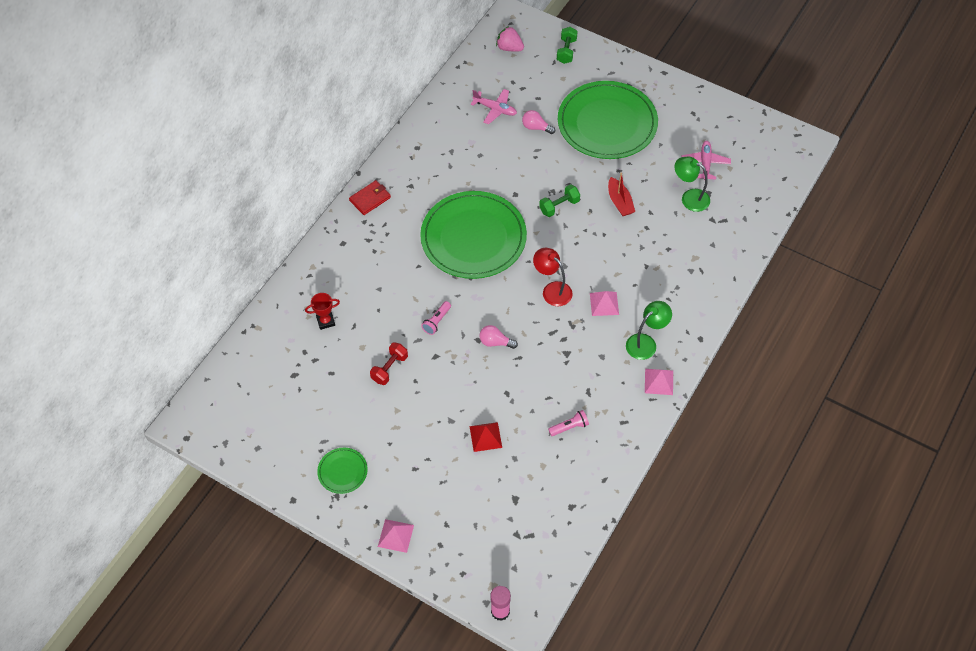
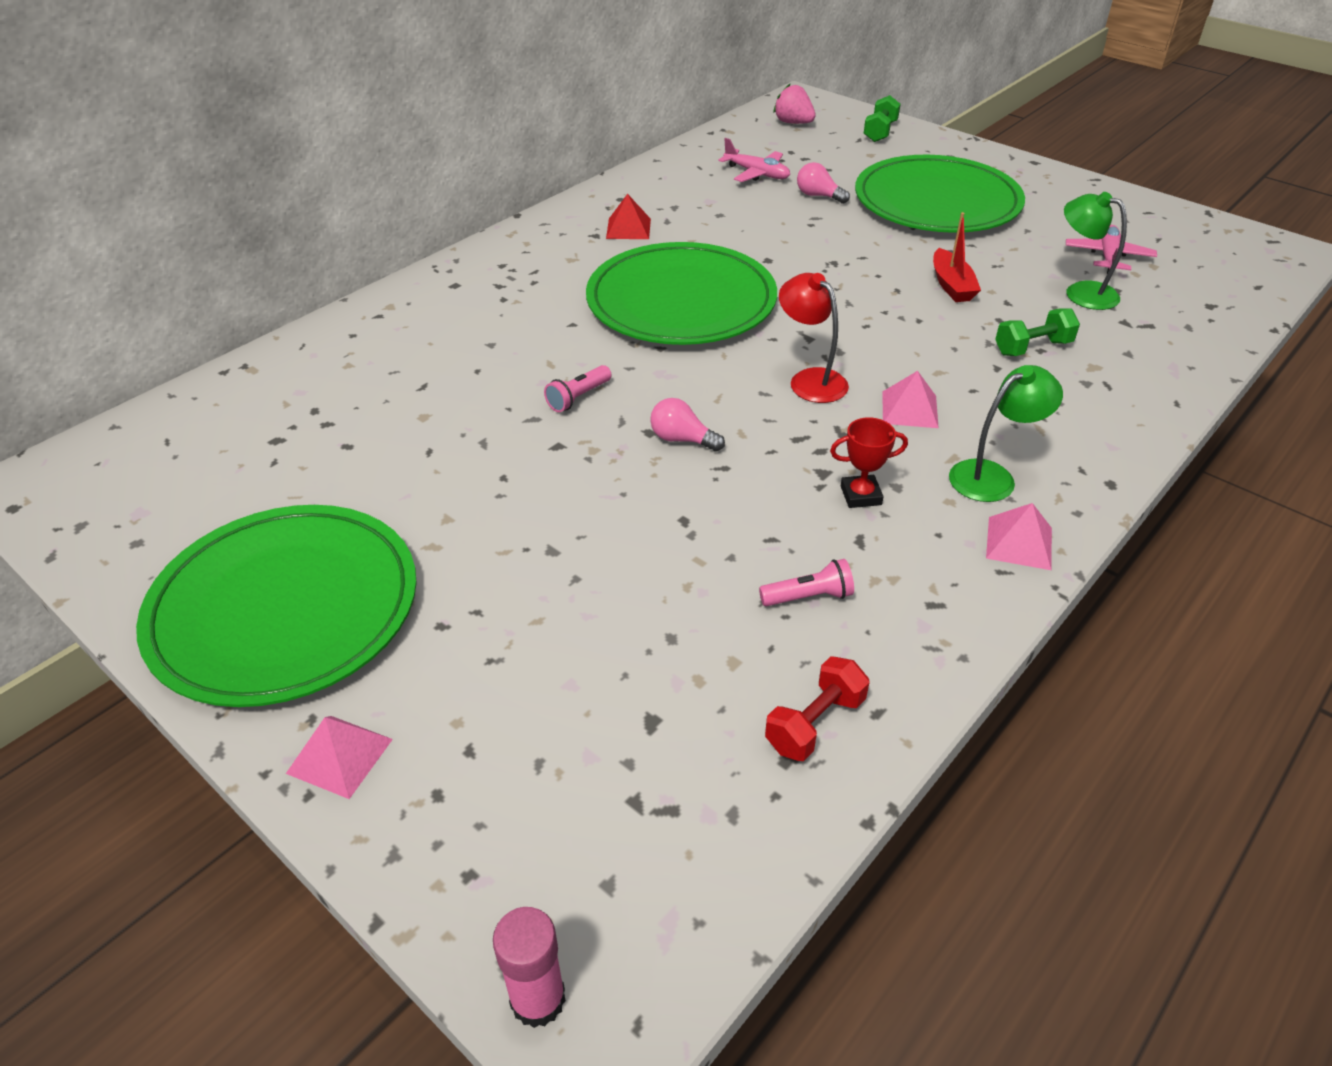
camera: 10 degrees right, 15 degrees down
(325, 321) = (375, 374): red trophy -> red trophy (860, 495)
(342, 471) = (284, 608): green plate -> green plate, size x2.36
(370, 199) = (523, 242): red wallet -> none
(389, 368) = (461, 453): red dumbbell -> red dumbbell (815, 723)
(485, 436) = (617, 589): red pyramid -> red pyramid (628, 228)
(559, 206) = (842, 280): green dumbbell -> green dumbbell (1032, 348)

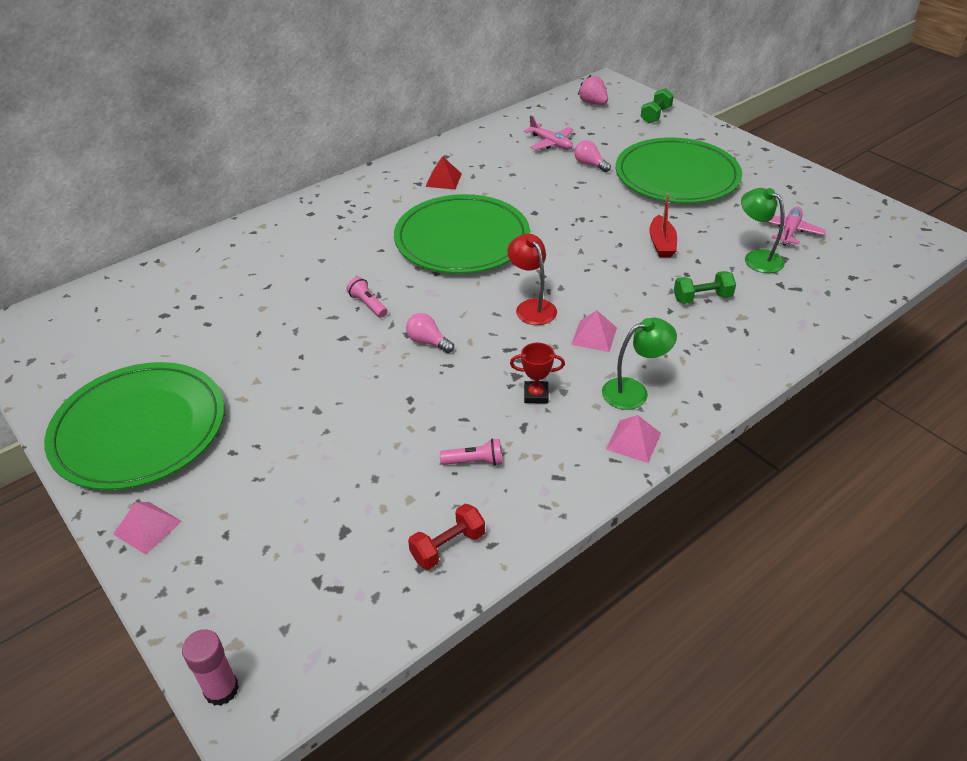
camera: 10 degrees right, 0 degrees up
(578, 397) = (368, 304): pink flashlight -> pink flashlight turned 90 degrees clockwise

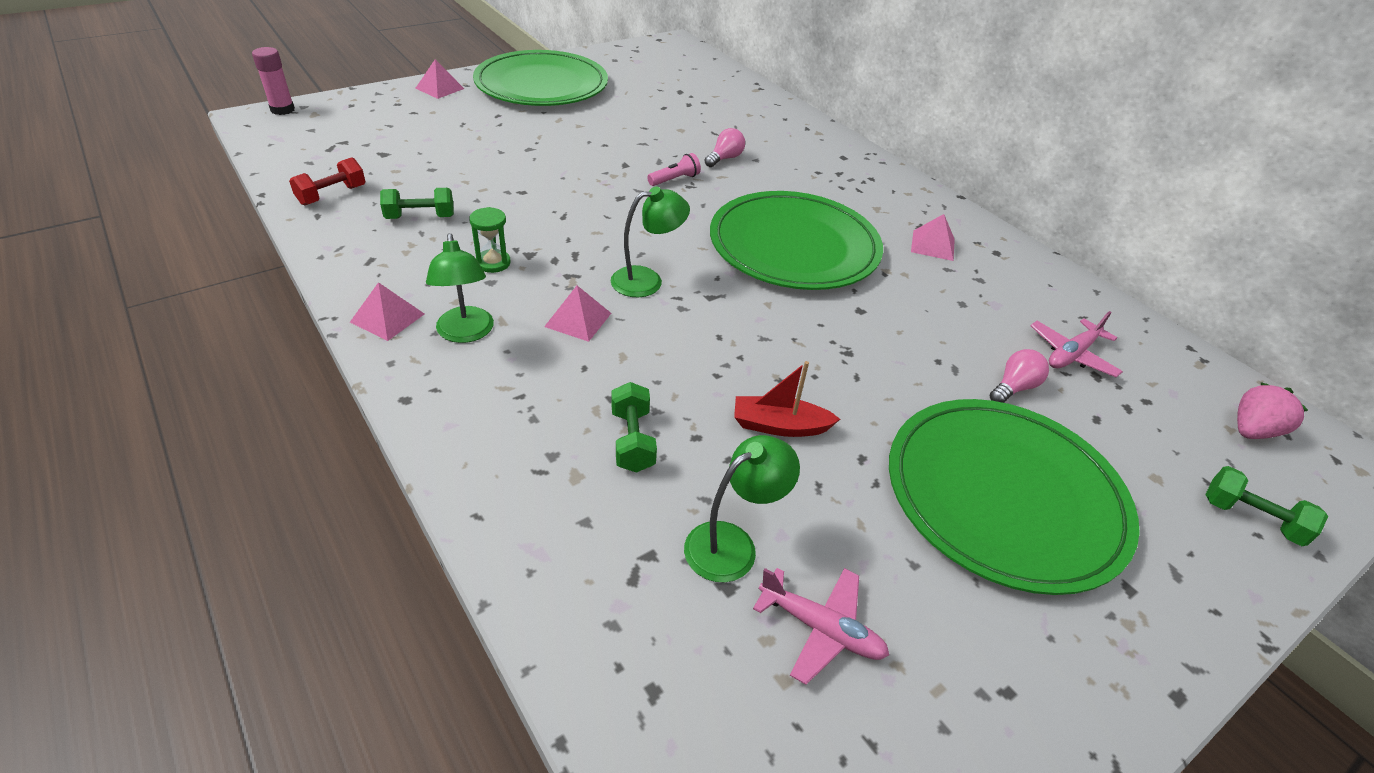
camera: 90 degrees right, 0 degrees up
(428, 342) = (604, 208): pink light bulb -> pink light bulb (724, 158)
(443, 180) = (933, 245): red pyramid -> pink pyramid
(448, 546) = (332, 195): red dumbbell -> red dumbbell turned 75 degrees clockwise
(474, 461) = (420, 217): pink flashlight -> green dumbbell
(532, 307) = (647, 280): red lamp -> green lamp
(536, 395) = (493, 263): red trophy -> green hourglass

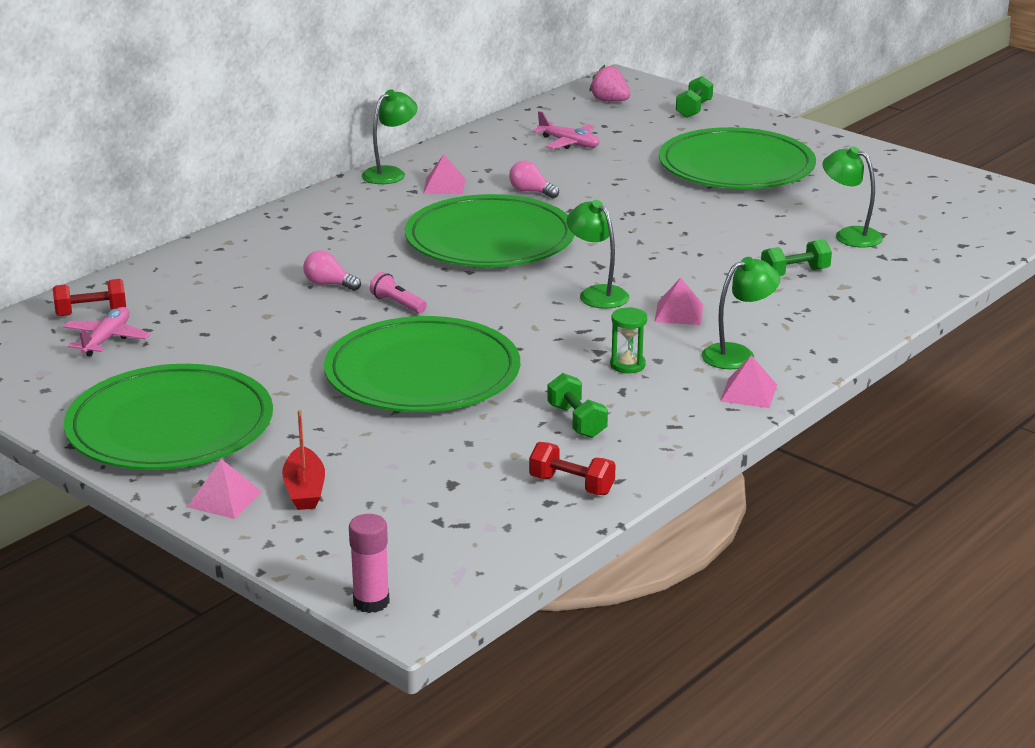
camera: 100 degrees left, 15 degrees down
(550, 170) = (422, 373): none -> green plate
(714, 79) = (91, 312): none -> red dumbbell
(779, 426) = (734, 229): red boat -> red boat (304, 489)
(821, 629) = (883, 209): pink plane -> pink plane (106, 339)
(966, 221) = (390, 173): none -> green lamp
(1013, 388) = (625, 161): pink light bulb -> pink light bulb (531, 192)

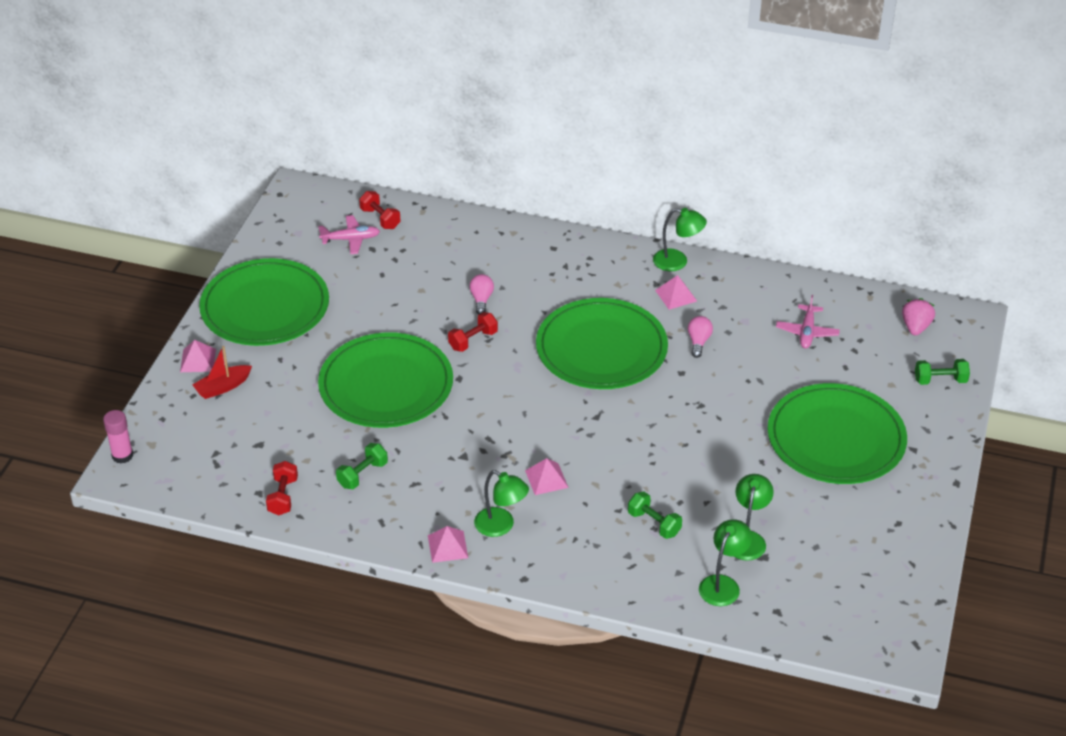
camera: 65 degrees right, 15 degrees up
(397, 304) = (473, 340): pink flashlight -> red dumbbell
(597, 293) = (550, 429): green lamp -> green lamp (723, 584)
(627, 365) = (452, 476): green hourglass -> none

